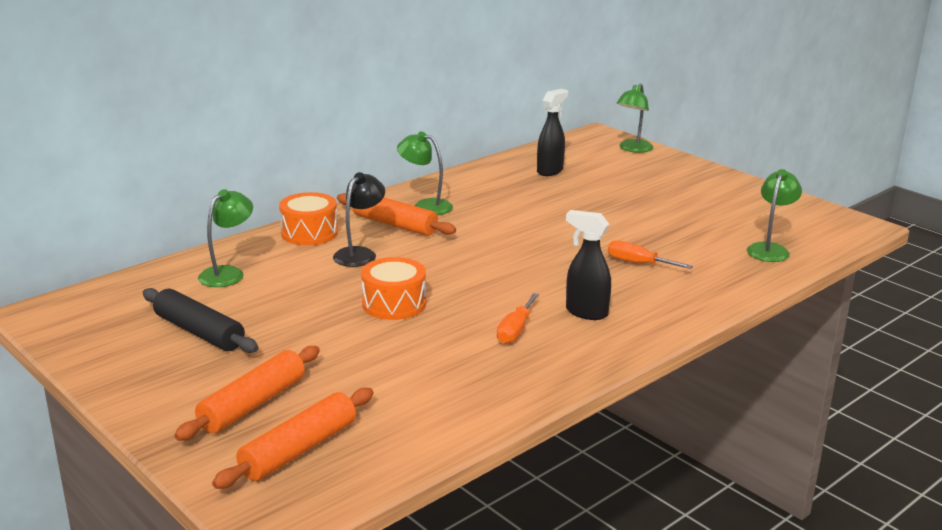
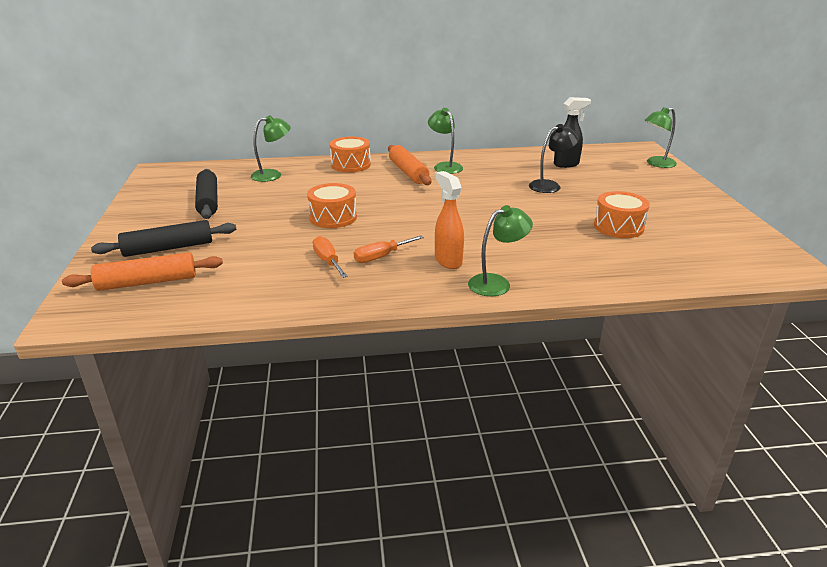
camera: 35 degrees right, 5 degrees up
(253, 404) = (168, 248): orange rolling pin -> black rolling pin
(360, 254) = (360, 183): black lamp -> black lamp (550, 185)
(586, 312) = (448, 261): black spray bottle -> orange spray bottle
(638, 263) = (540, 240): orange screwdriver -> orange screwdriver (328, 261)
(686, 228) = (618, 227): none -> orange drum
(770, 249) = (672, 261): green lamp -> green lamp (497, 283)

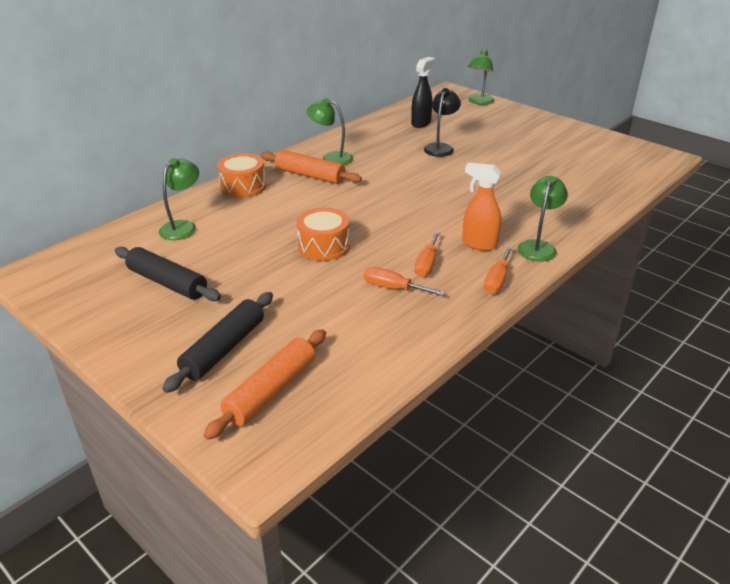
camera: 40 degrees left, 5 degrees up
(413, 290) = (497, 280): none -> orange screwdriver
(618, 227) = (537, 166): orange drum -> none

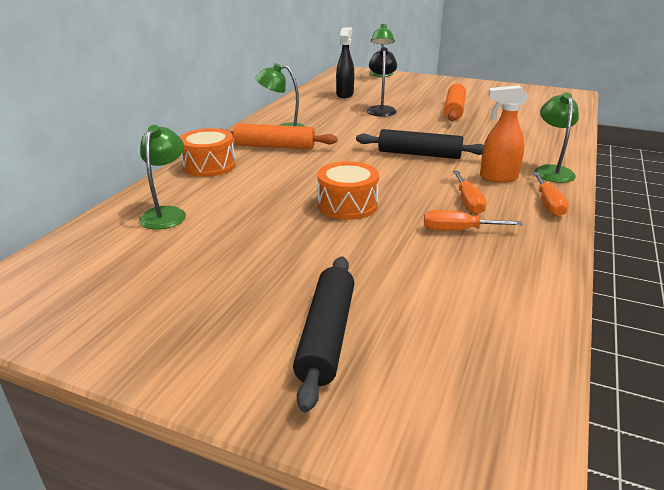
camera: 20 degrees left, 5 degrees down
(167, 283) = (191, 276): black rolling pin -> black rolling pin (419, 154)
(271, 390) = (430, 372): orange rolling pin -> orange rolling pin (454, 110)

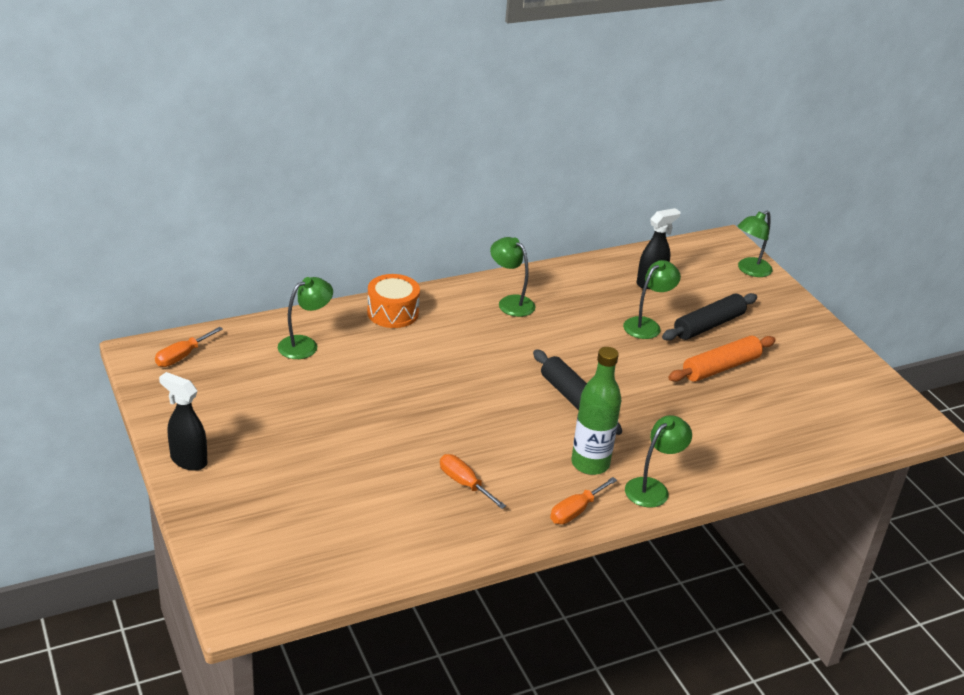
camera: 40 degrees right, 5 degrees up
(191, 367) = (188, 460): none -> black spray bottle
(274, 146) = (472, 319): orange rolling pin -> none
(327, 336) = (269, 491): black rolling pin -> black rolling pin (709, 325)
(347, 205) = (428, 413): orange drum -> none
(381, 109) = (647, 325): black lamp -> green lamp
(468, 203) = (517, 468): orange screwdriver -> orange screwdriver (182, 356)
(497, 178) = (590, 464): orange spray bottle -> green bottle

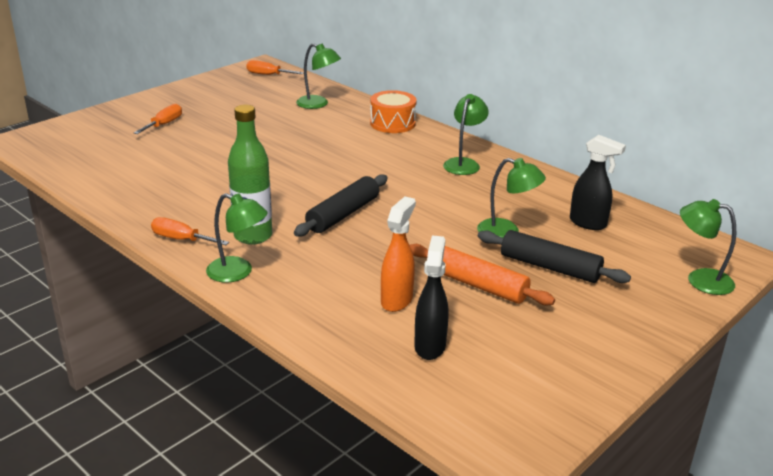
camera: 70 degrees right, 5 degrees down
(188, 460) = (158, 98): black spray bottle -> black spray bottle (430, 346)
(464, 483) = (189, 187): orange screwdriver -> orange screwdriver (164, 124)
(729, 413) = (397, 300): none -> orange spray bottle

